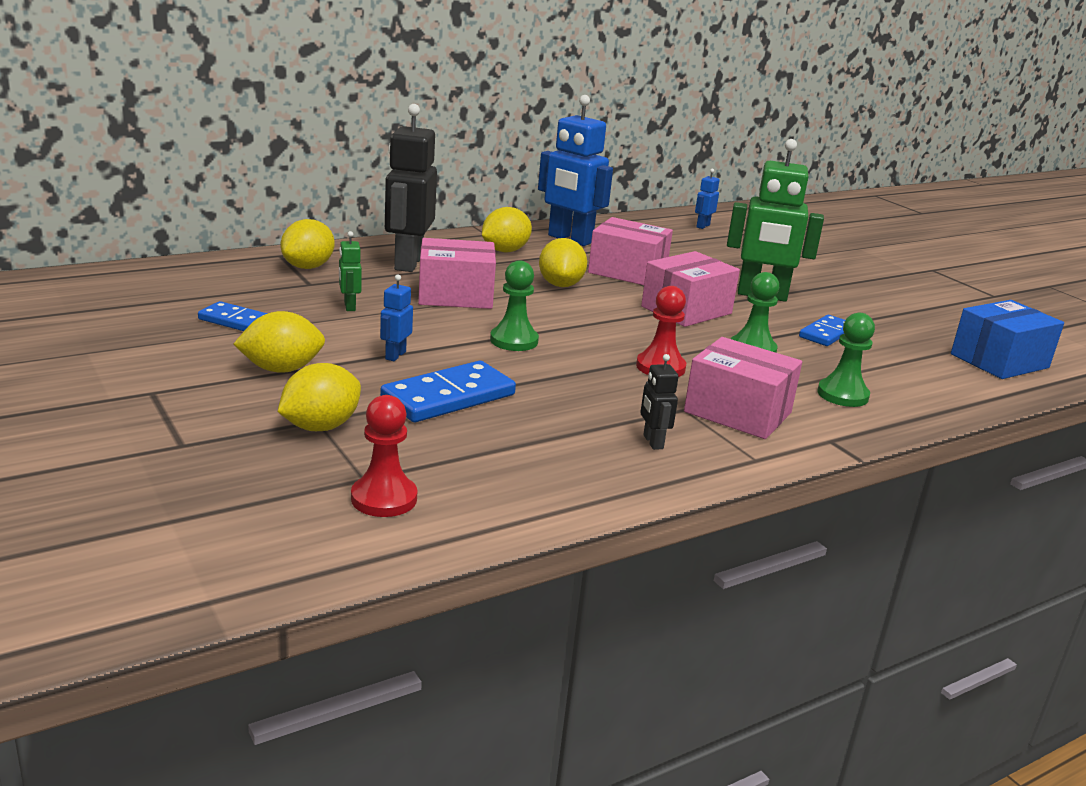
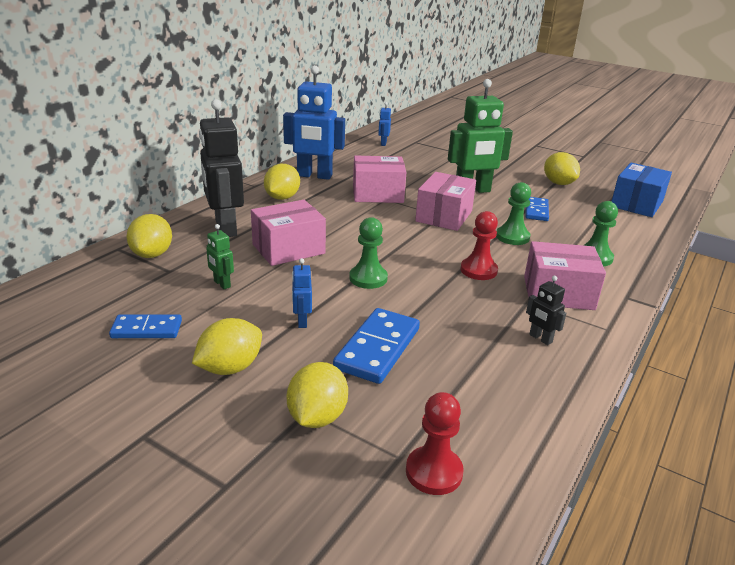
camera: 25 degrees left, 5 degrees up
(560, 285) = (348, 218): yellow lemon -> yellow lemon (558, 183)

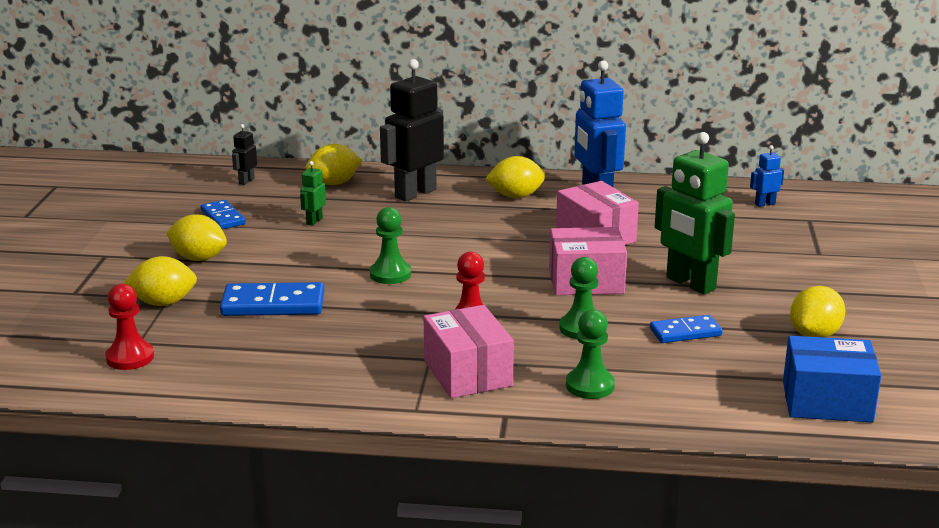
camera: 65 degrees right, 5 degrees down
(288, 249) = (407, 228): pink box -> none
(302, 321) = (286, 266): blue robot -> none
(540, 338) = (360, 375): black robot -> black robot (246, 181)

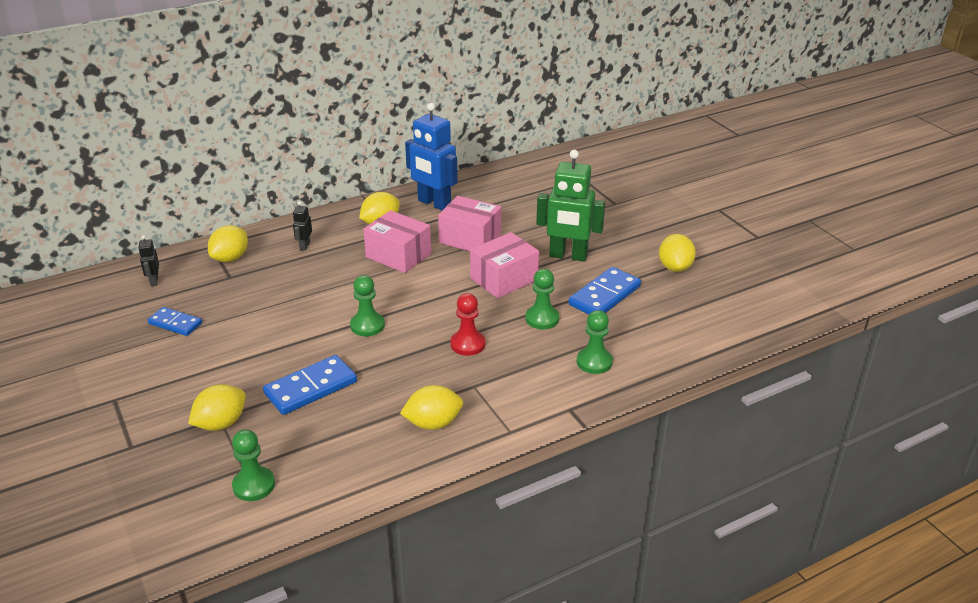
camera: 35 degrees left, 10 degrees up
(130, 357) = (254, 485): red pawn -> green pawn
(199, 258) = (201, 370): yellow lemon -> yellow lemon (433, 423)
(314, 221) = (255, 299): green robot -> none
(415, 193) = (304, 246): black robot -> black robot, size x0.44
(468, 373) = (511, 386): pink box -> pink box (398, 255)
(685, 332) = (604, 296): blue domino -> blue domino, size x1.57
(764, 204) = (545, 174): blue robot -> none
(827, 402) = (730, 314): blue box -> none

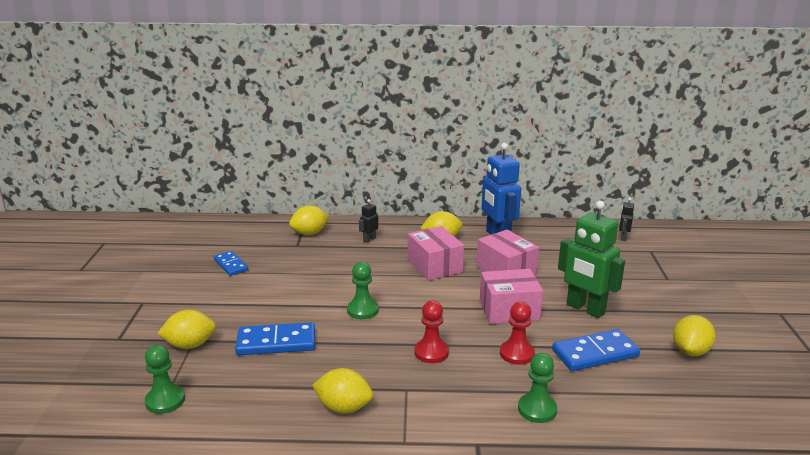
camera: 30 degrees right, 10 degrees down
(154, 281) = (245, 234): black robot -> black robot (623, 238)
(542, 319) = (516, 354): green pawn -> red pawn

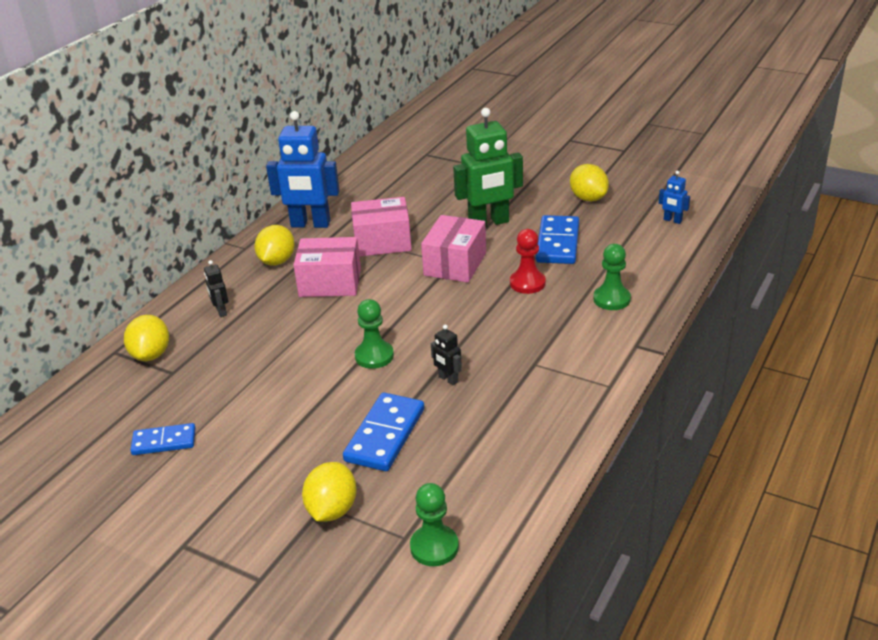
camera: 60 degrees left, 10 degrees up
(343, 407) = (536, 411): yellow lemon -> none
(431, 352) = (488, 331): red pawn -> none
(623, 238) = (389, 158): black robot -> black robot (448, 379)
(718, 417) = (672, 220): none -> blue robot

